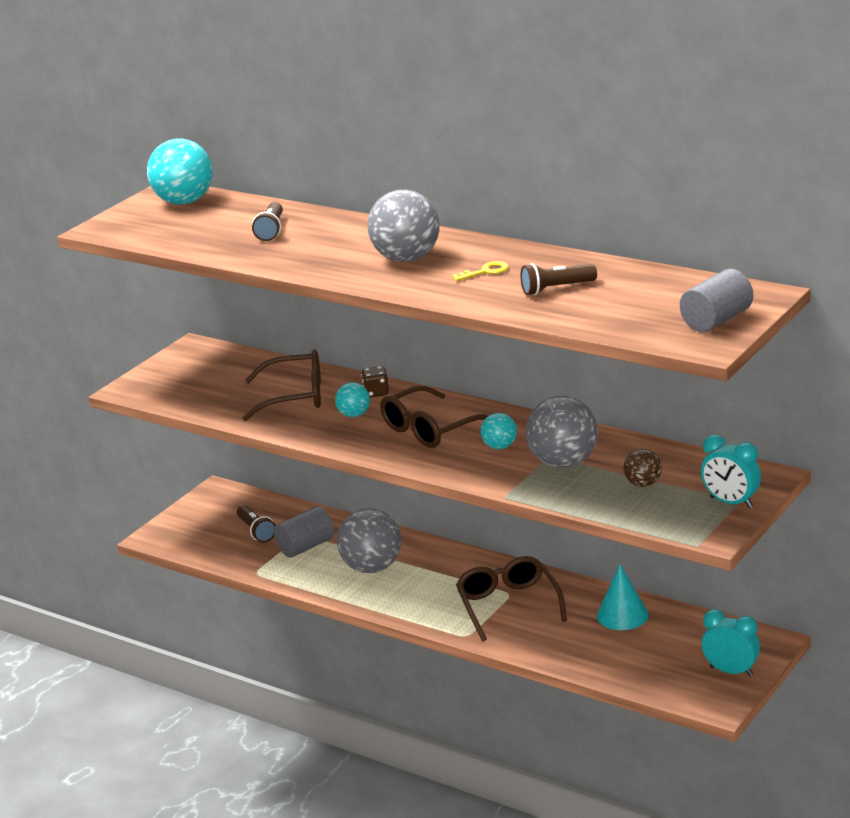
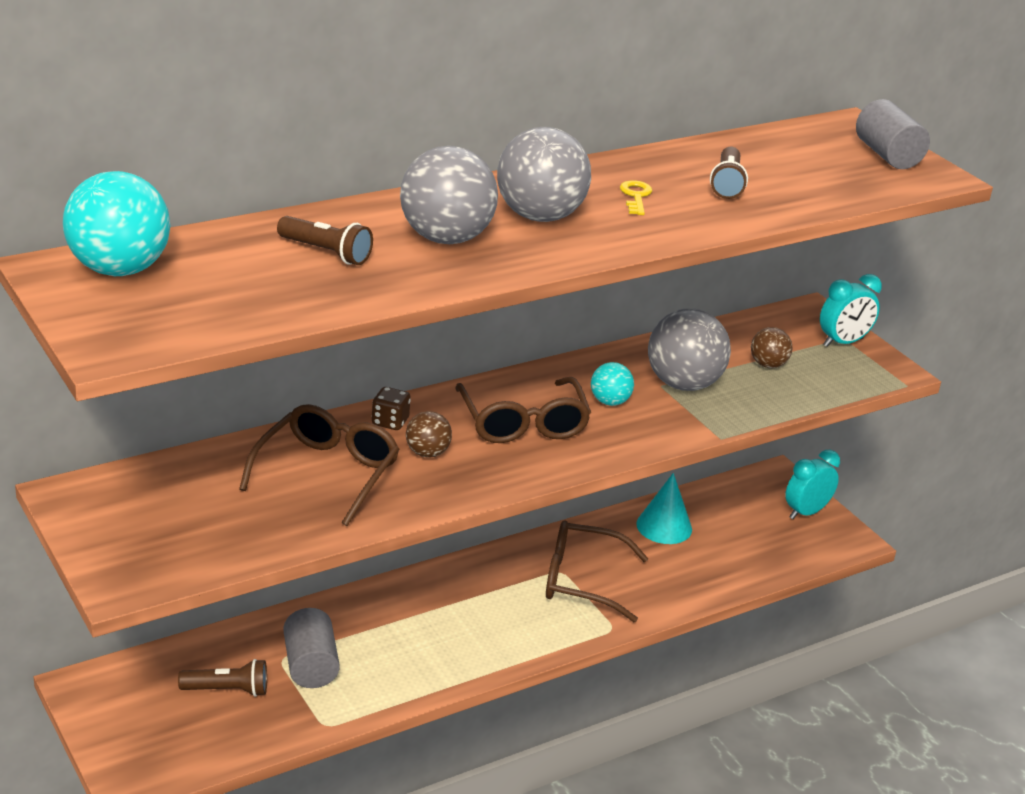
camera: 70 degrees left, 5 degrees up
(354, 415) = (427, 453): turquoise ball -> brown ball
(372, 568) = (412, 636): grey ball -> grey ball (445, 238)

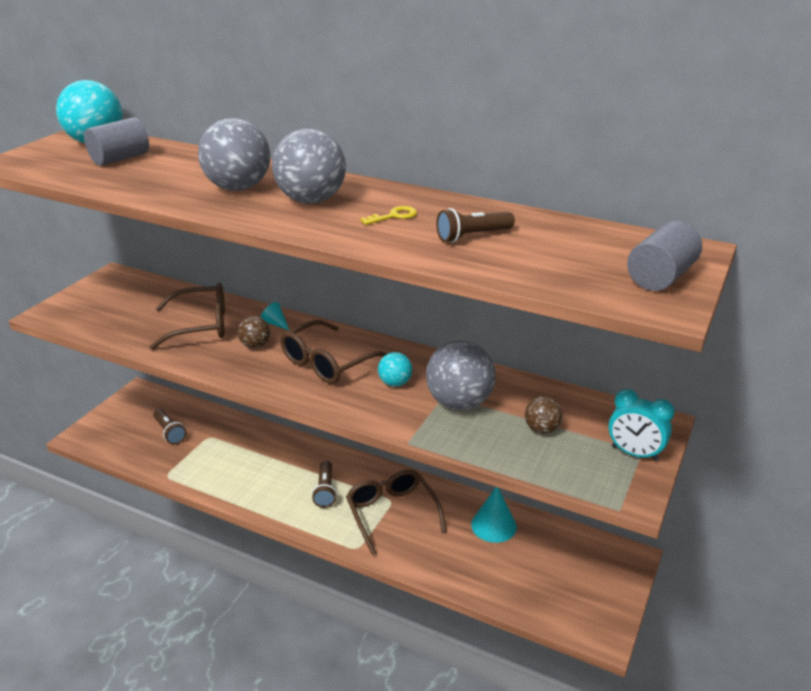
camera: 60 degrees right, 0 degrees up
(310, 665) = (212, 448): grey cylinder -> grey cylinder (120, 159)
(326, 253) = (175, 170): brown flashlight -> brown flashlight (325, 491)
(390, 422) = (275, 323): brown dice -> turquoise cone
(806, 512) = (604, 592): turquoise clock -> none

